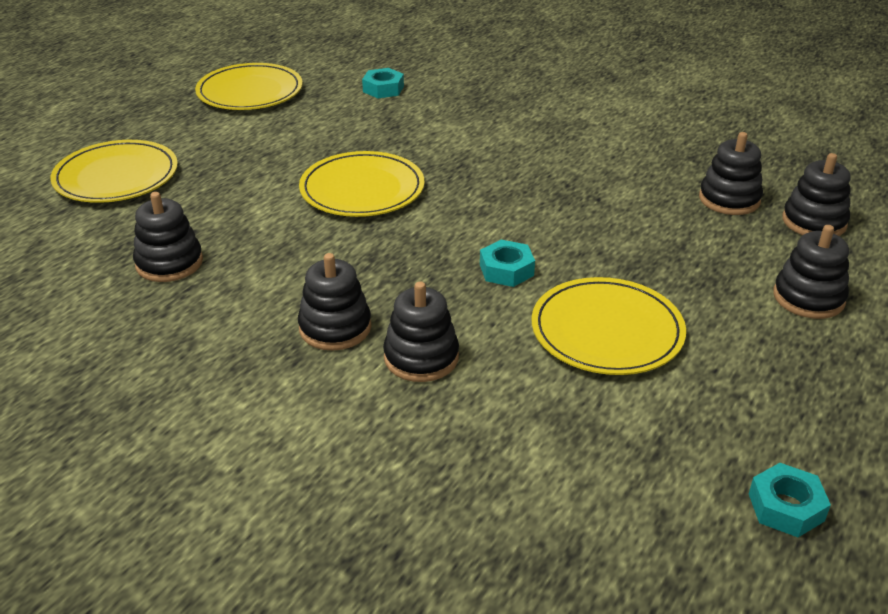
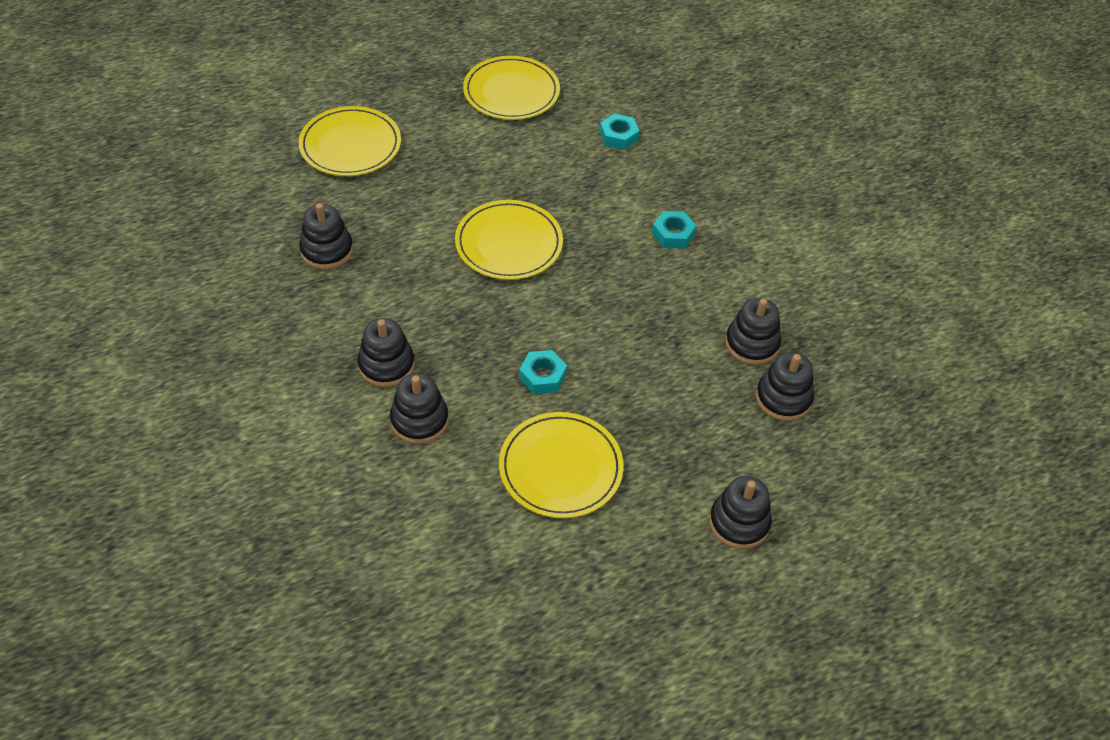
camera: 30 degrees right, 15 degrees up
(786, 507) = (538, 663): turquoise nut -> turquoise nut (673, 234)
(814, 222) = (828, 457): black stacking toy -> black stacking toy (752, 344)

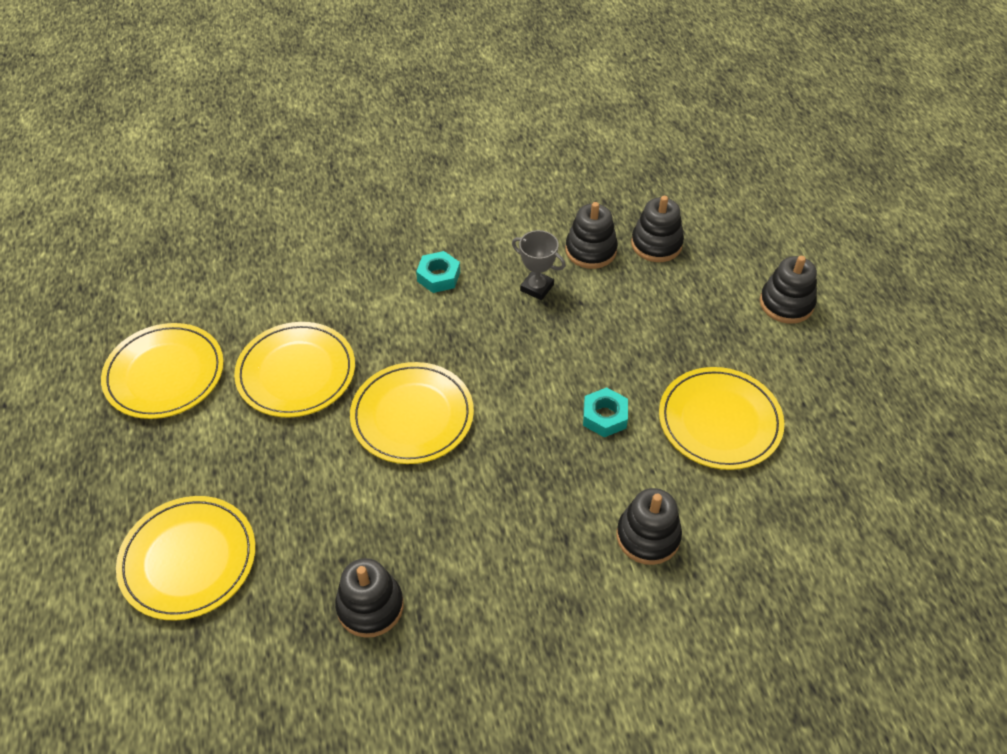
camera: 75 degrees left, 0 degrees up
(386, 365) = (566, 560): black stacking toy -> none
(534, 164) = (296, 373): none -> yellow plate
(618, 136) = (280, 291): turquoise nut -> none
(685, 307) = (537, 288): none -> grey trophy

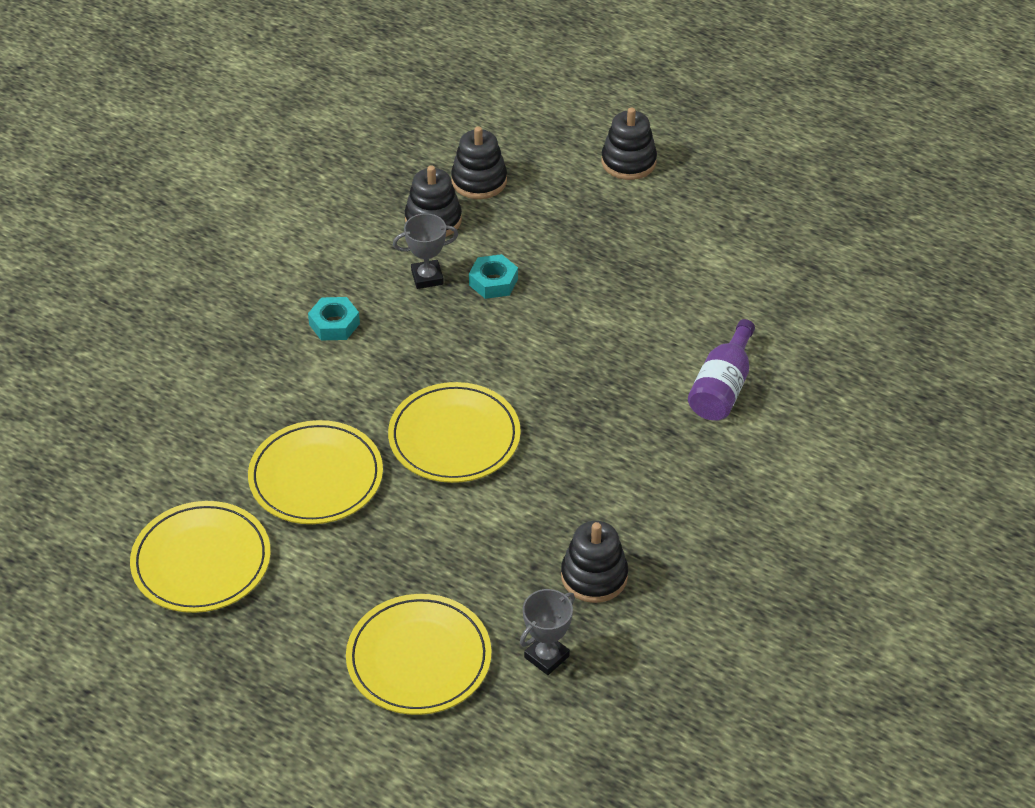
camera: 45 degrees left, 5 degrees down
(262, 639) = (546, 657): none -> grey trophy
(604, 416) = (597, 333): turquoise nut -> turquoise nut (493, 282)
(648, 536) = (722, 387): black stacking toy -> purple bottle
(719, 421) = (679, 278): yellow plate -> none

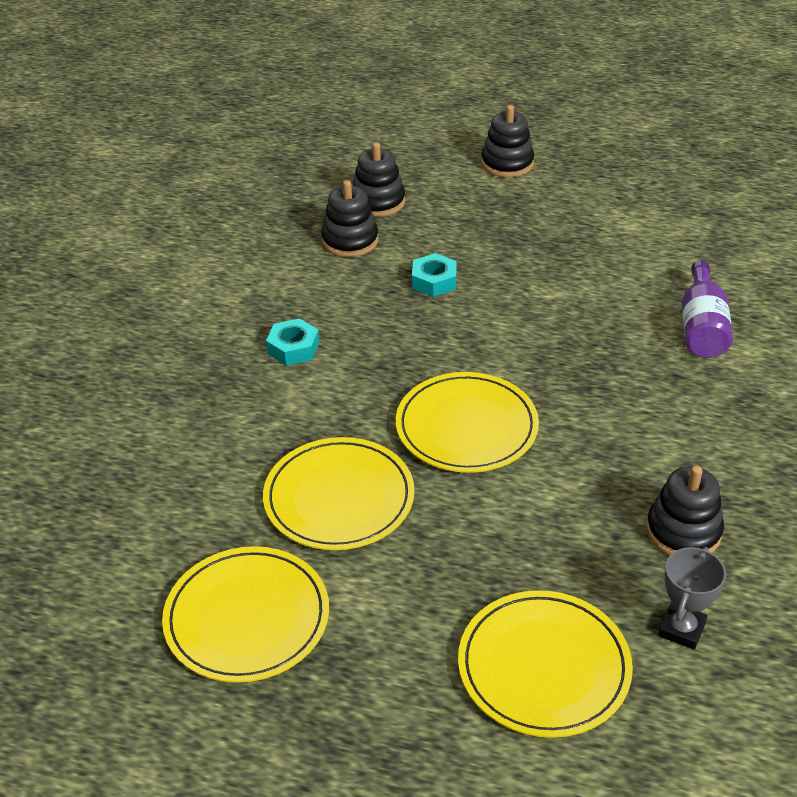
camera: 15 degrees left, 5 degrees down
(427, 277) = (367, 289): grey trophy -> none

